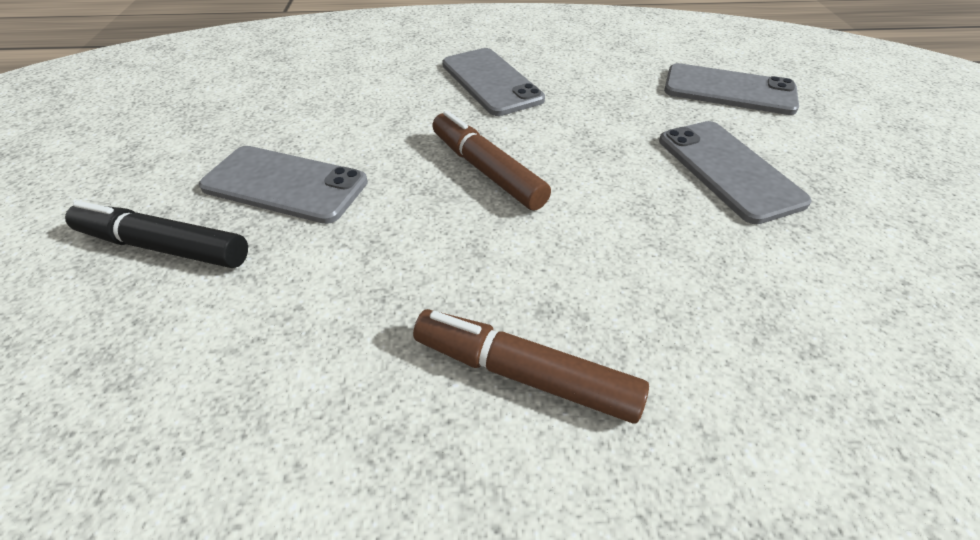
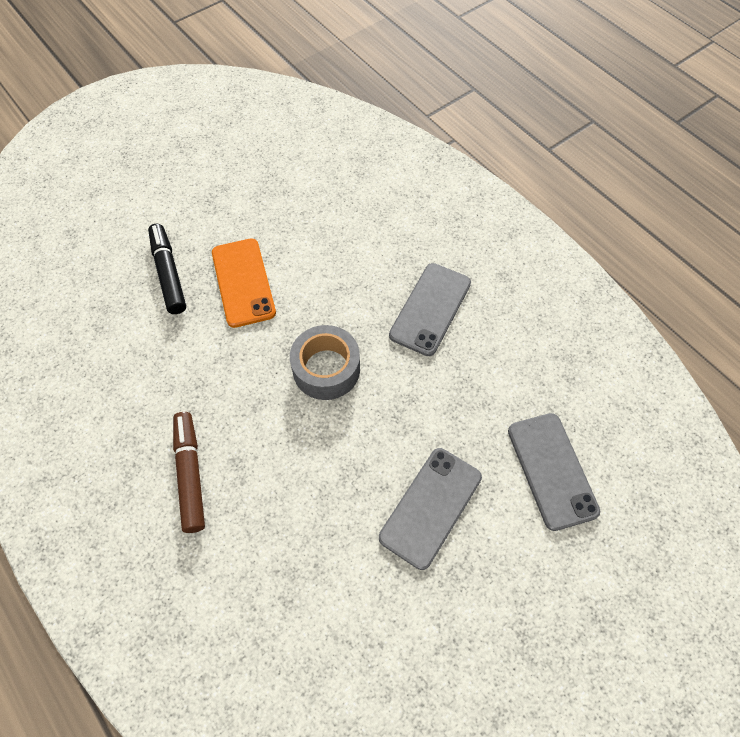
camera: 55 degrees right, 15 degrees up
(285, 184) = (243, 282): grey phone -> orange phone
(486, 170) = (326, 369): brown marker -> grey tape

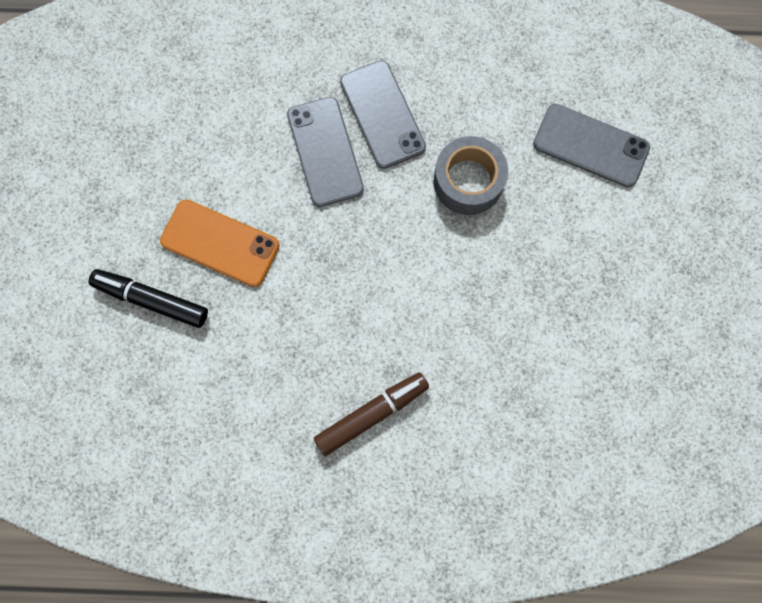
camera: 50 degrees left, 15 degrees up
(190, 474) = (372, 414): brown marker -> brown marker turned 120 degrees clockwise
(326, 369) = (367, 239): grey tape -> grey tape (468, 181)
(430, 507) = (547, 254): grey phone -> grey phone (325, 152)

